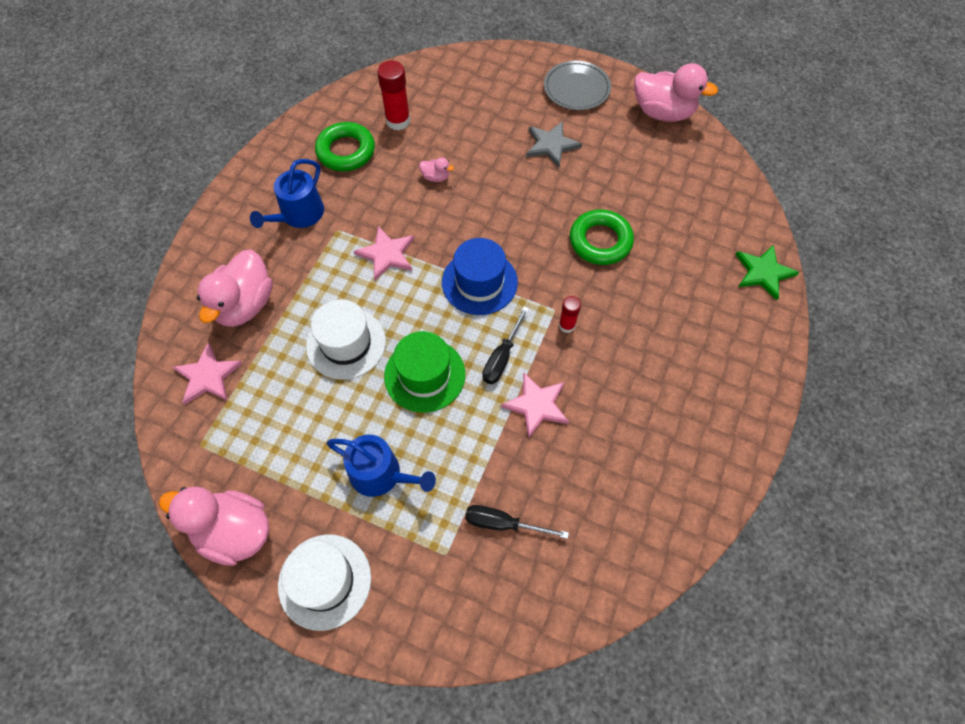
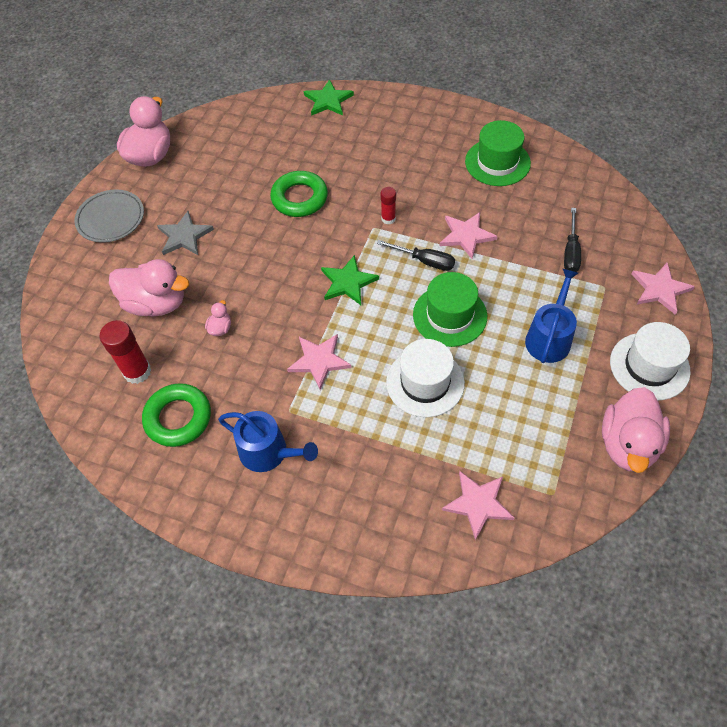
camera: 90 degrees left, 5 degrees down
(245, 305) = (389, 485): pink duck -> pink duck (156, 303)
(433, 625) = (660, 289): none -> pink star
(479, 282) = (348, 282): blue hat -> green star
(659, 458) = (497, 162): none -> green hat

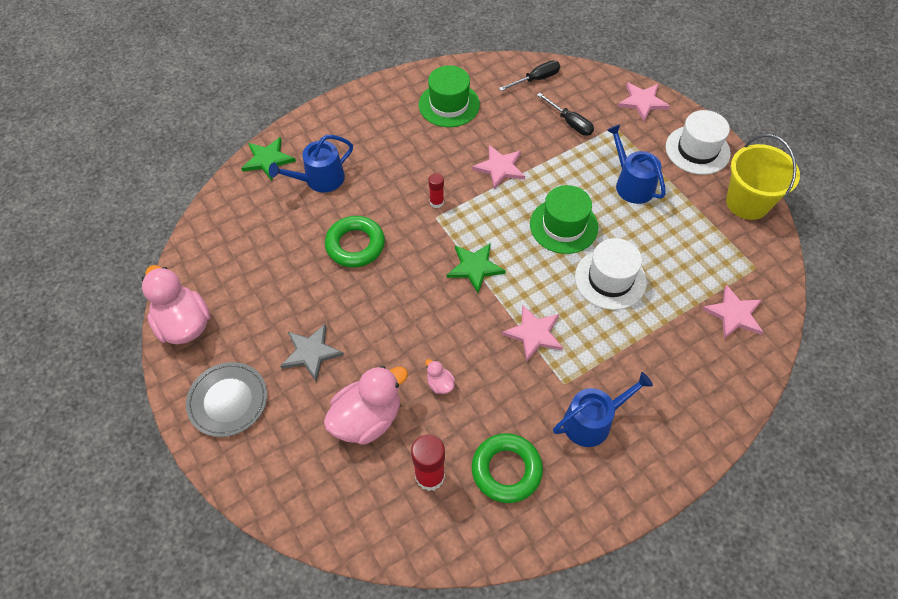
camera: 55 degrees left, 0 degrees up
(339, 139) = (320, 179): none -> blue watering can
(424, 261) = (499, 207): black screwdriver -> black screwdriver (536, 79)
(628, 444) = (747, 202): pink duck -> yellow bucket

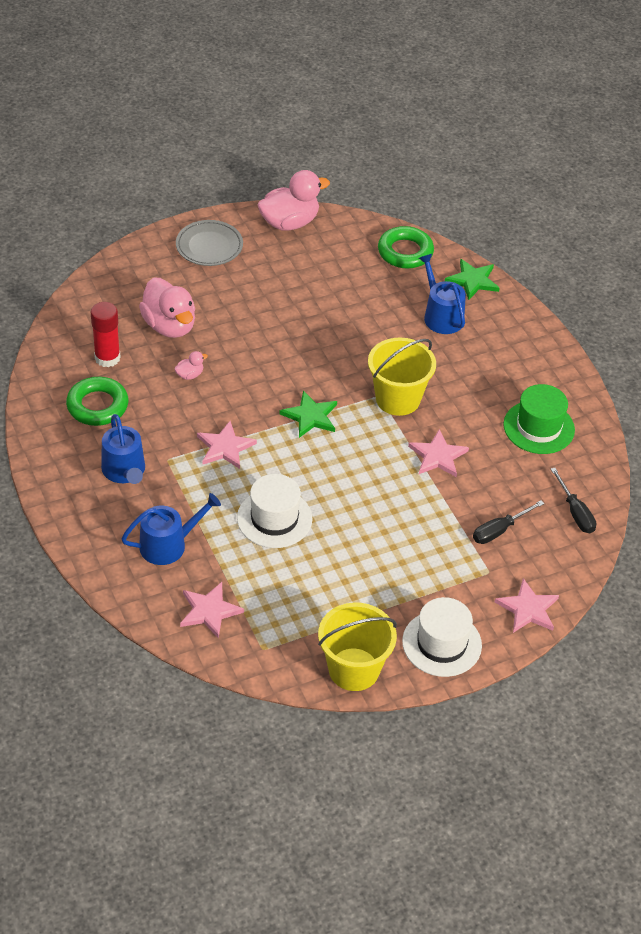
camera: 95 degrees right, 10 degrees down
(311, 353) = (242, 297): grey star -> none
(355, 245) = (354, 334): green ring -> green ring (405, 252)
(436, 202) = (398, 399): red glue stick -> yellow bucket
(563, 226) = (349, 495): green hat -> none
(631, 184) = (398, 566): blue watering can -> blue watering can (168, 545)

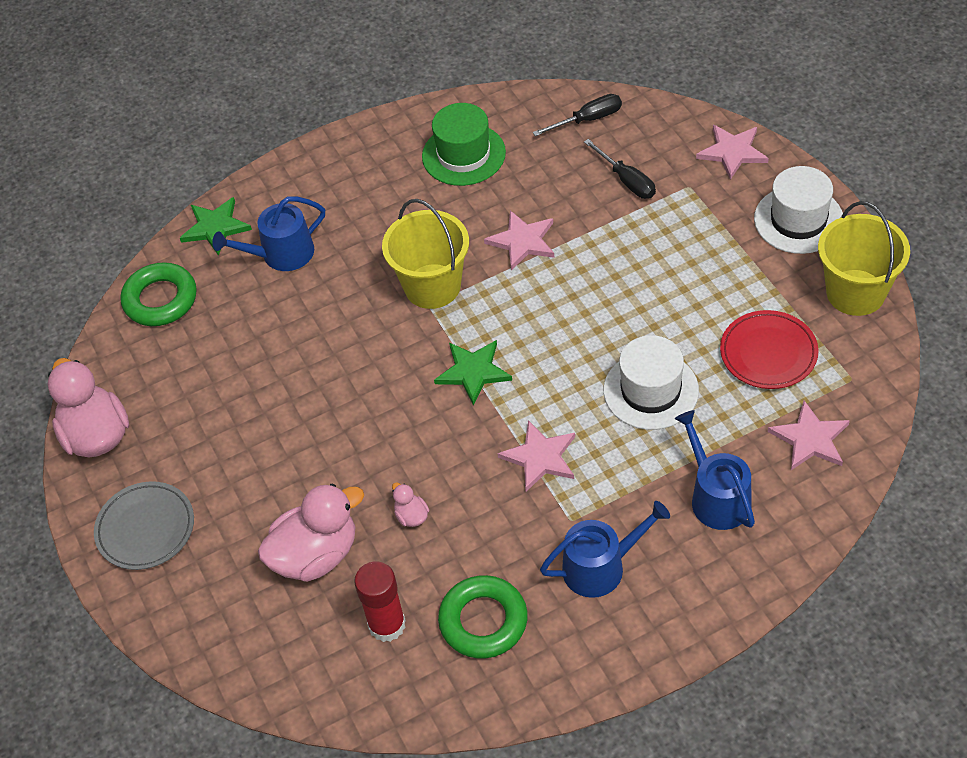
camera: 85 degrees left, 5 degrees up
(298, 598) = (768, 353): none -> red plate

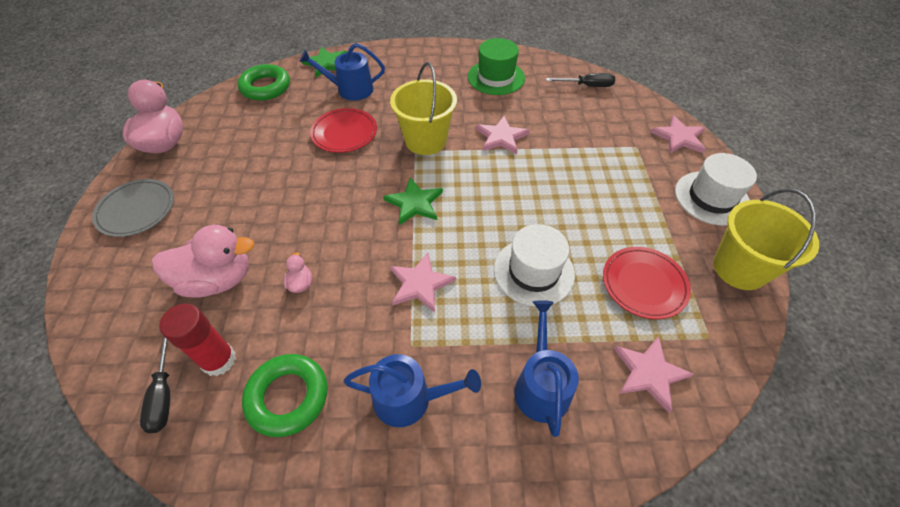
camera: 20 degrees right, 0 degrees up
(322, 320) = (344, 133): none -> red plate
(627, 180) = (594, 128): black screwdriver -> black screwdriver (164, 393)

